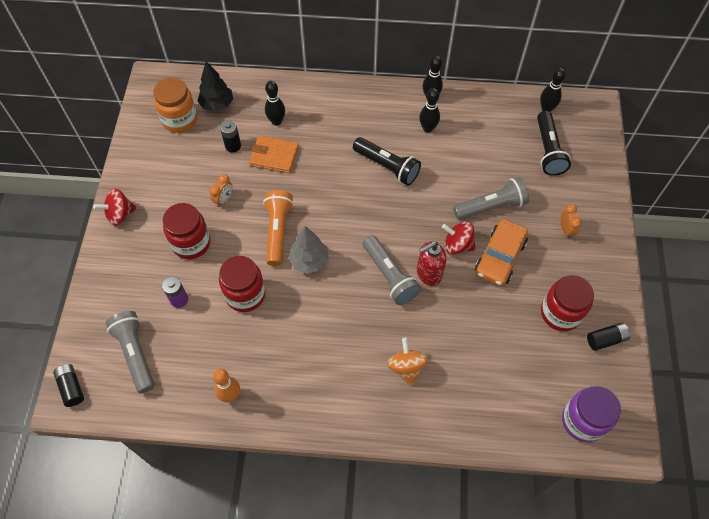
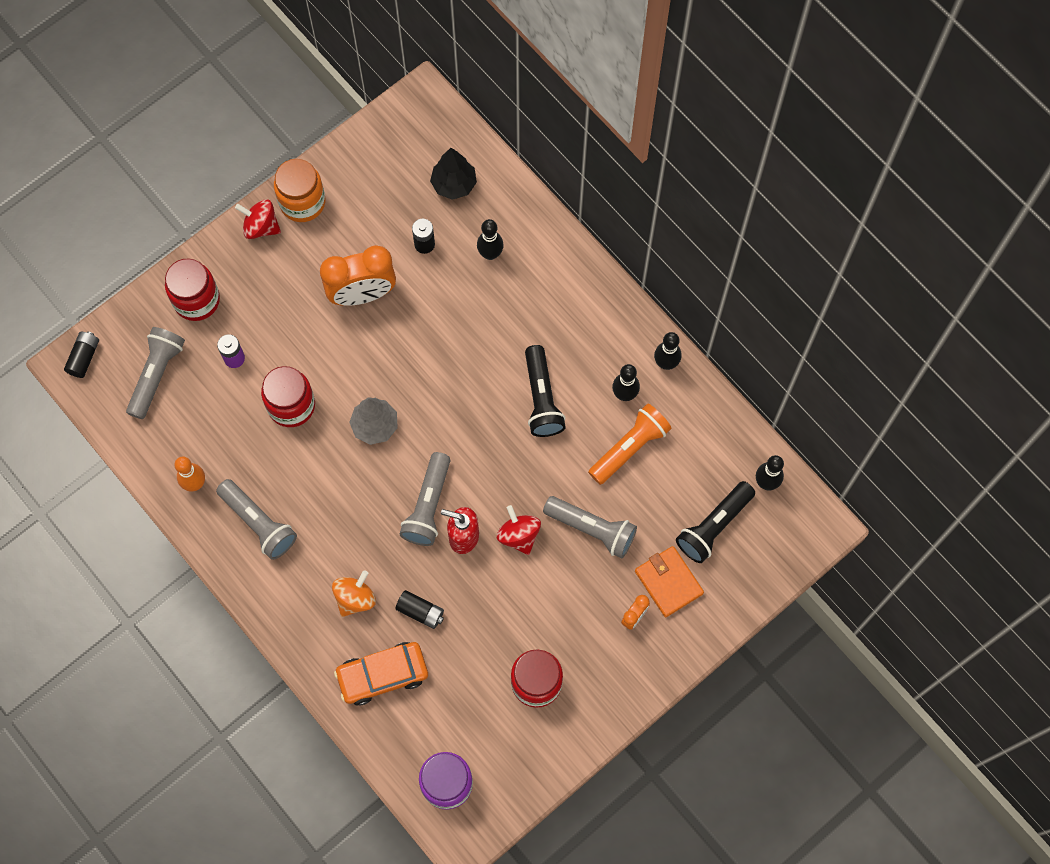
camera: 45 degrees right, 10 degrees up
(180, 120) = (404, 170): orange jar -> orange jar (302, 202)
(191, 243) = (294, 313): red jar -> red jar (196, 300)
(224, 199) = (362, 294): orange clock -> orange clock, size x2.21
(274, 156) = (450, 290): orange wallet -> orange wallet (668, 582)
(278, 231) = (377, 371): orange flashlight -> orange flashlight (629, 448)
(298, 380) = (258, 523): none -> grey flashlight
(500, 257) = (543, 583): orange car -> orange car (382, 675)
(606, 339) = (548, 743): black battery -> black battery (420, 612)

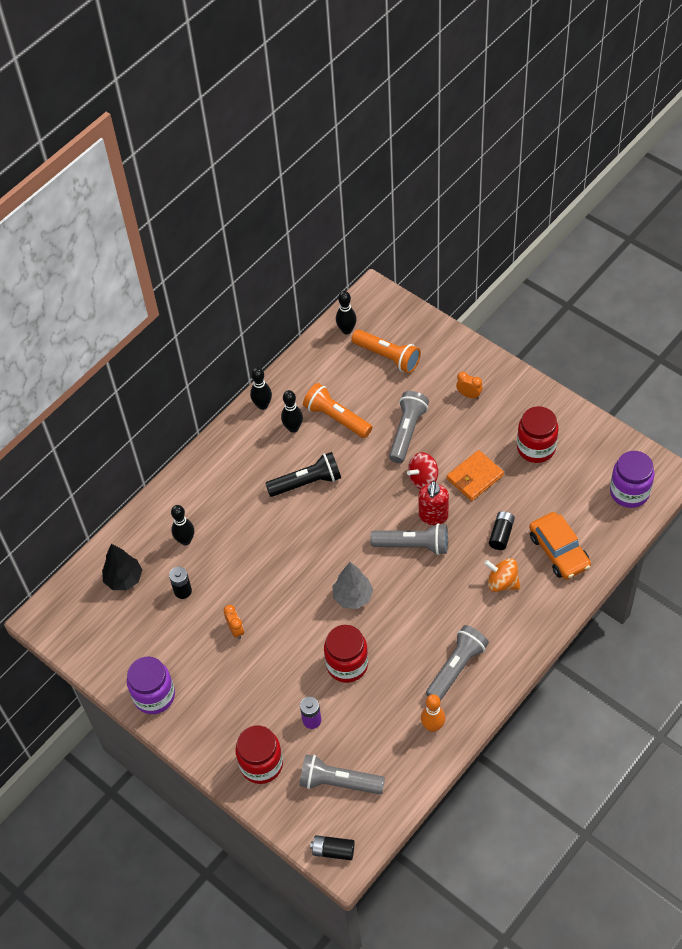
camera: 95 degrees left, 15 degrees down
(261, 226) = (182, 725): red spinning top -> none
(302, 202) = (154, 696): orange jar -> purple jar
(362, 294) = (236, 630): orange clock -> orange clock, size x0.45
(668, 582) = (437, 378): orange wallet -> orange wallet (474, 477)
(714, 526) = (387, 357): black flashlight -> orange flashlight

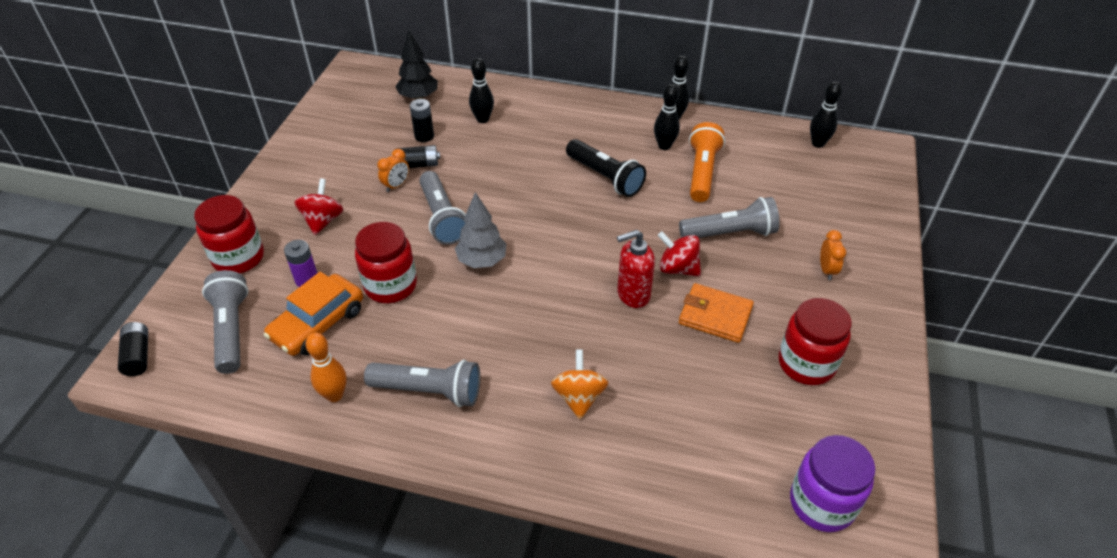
camera: 60 degrees right, 10 degrees down
(154, 696) = (297, 156): purple jar -> none
(249, 694) = (323, 220): none -> red spinning top
(387, 357) = (814, 184): orange flashlight -> none
(413, 545) = (581, 290): grey flashlight -> grey flashlight (442, 218)
(501, 534) = (650, 371): black battery -> black battery (418, 165)
(559, 551) = (665, 446): orange car -> orange car (318, 323)

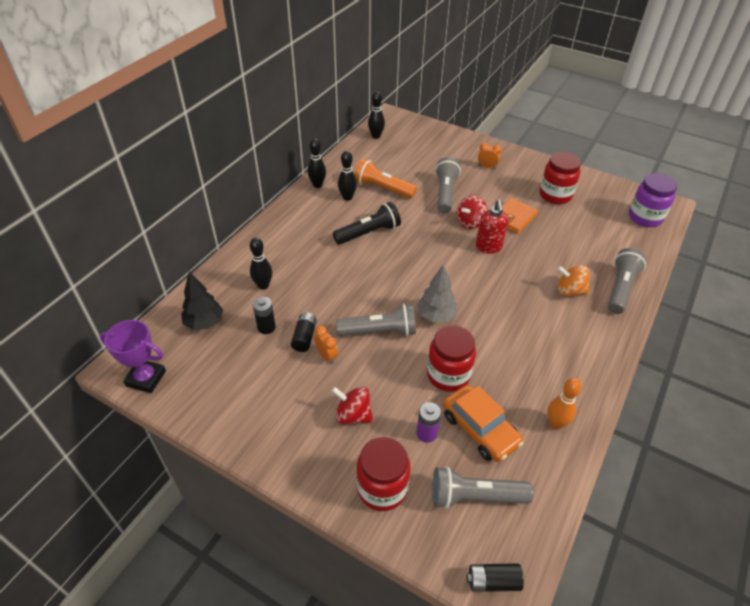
camera: 75 degrees left, 0 degrees up
(344, 84) = (146, 378): none -> purple trophy
(429, 391) = (557, 366): grey flashlight -> grey flashlight (620, 288)

